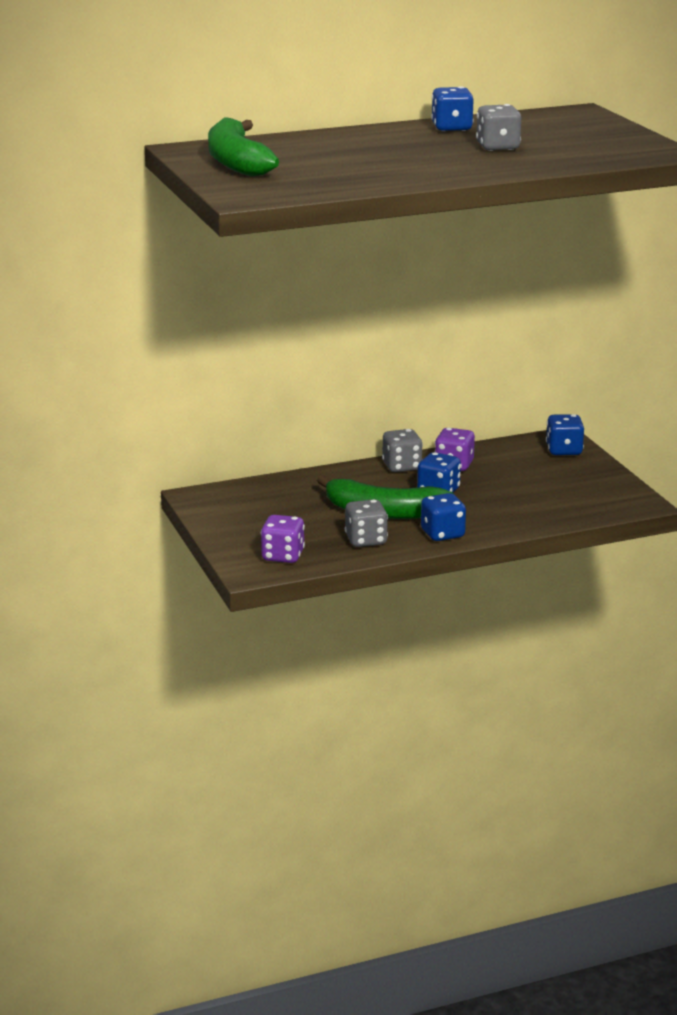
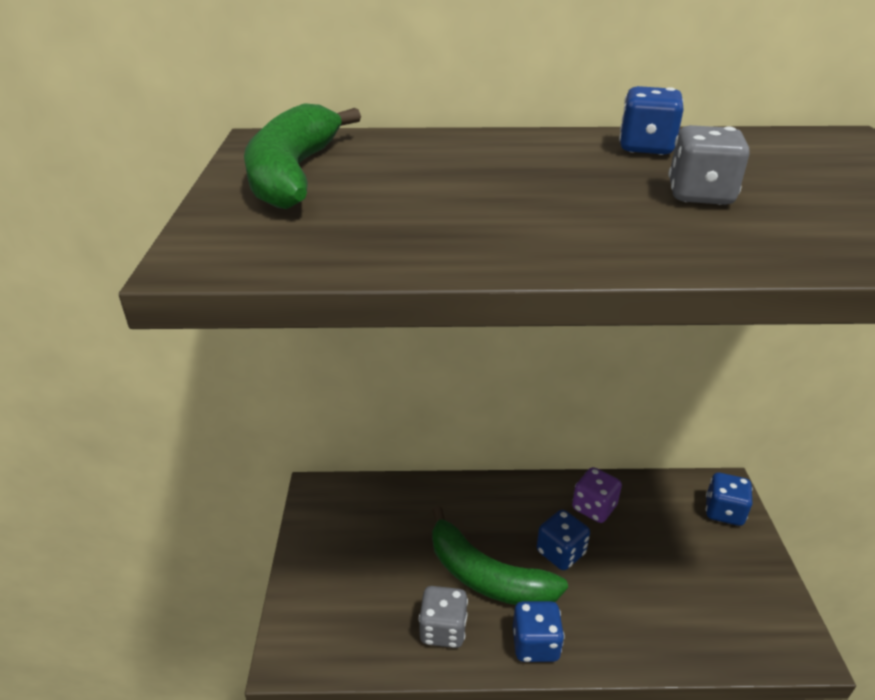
camera: 20 degrees right, 10 degrees up
(283, 556) = (339, 634): purple dice -> none
(402, 466) = (538, 495): grey dice -> none

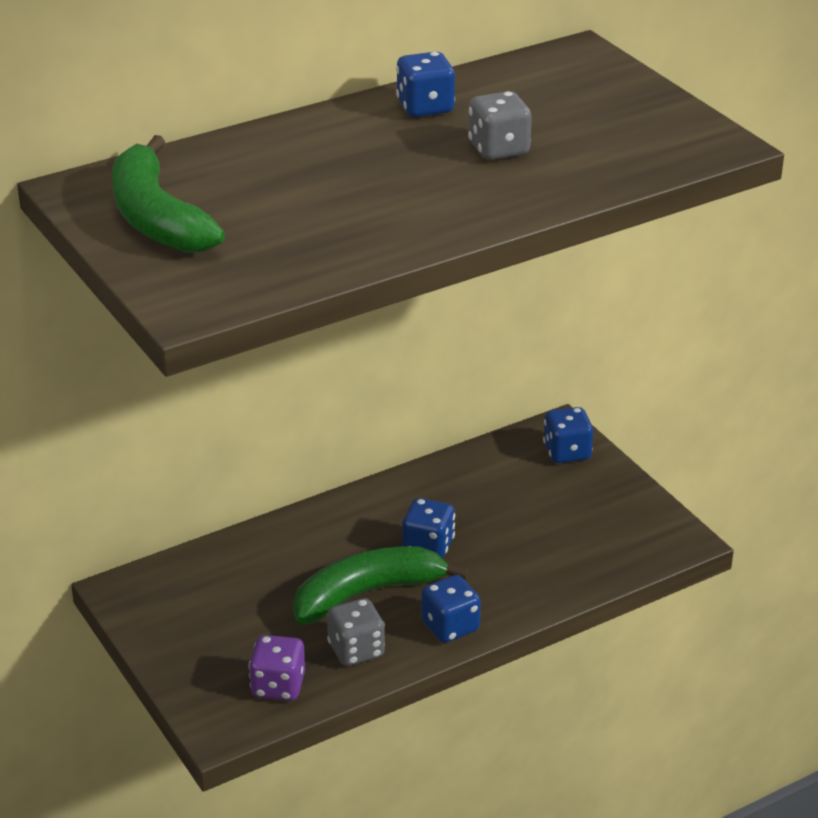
camera: 30 degrees left, 0 degrees up
(486, 576) = (367, 593): green banana -> green banana turned 150 degrees clockwise
(594, 508) = (437, 495): purple dice -> purple dice (278, 686)

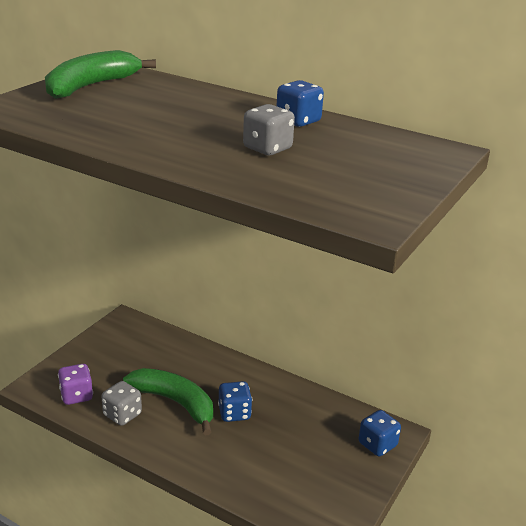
camera: 60 degrees right, 5 degrees down
(450, 627) = (166, 447): blue dice -> none

